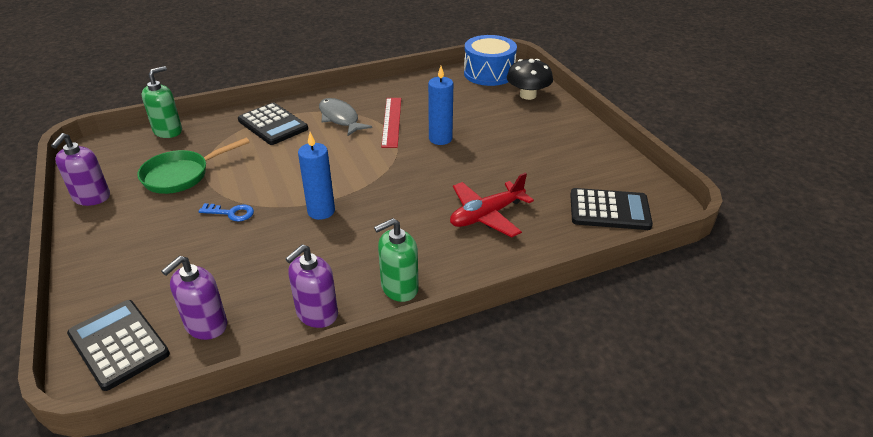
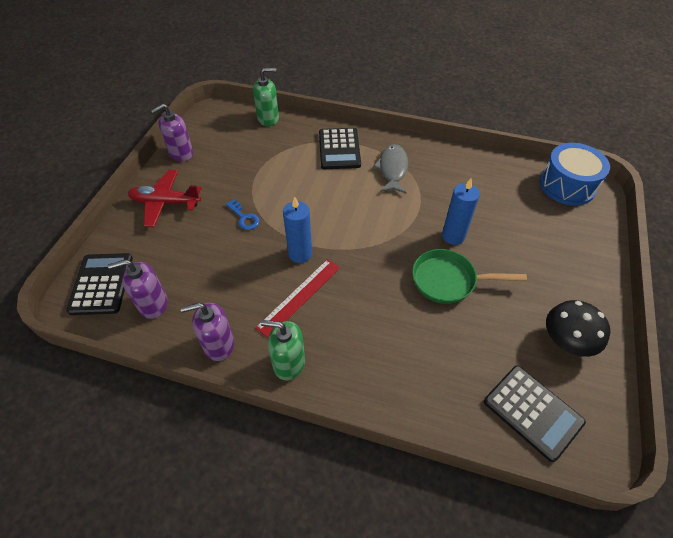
camera: 40 degrees right, 15 degrees up
(181, 175) = (243, 164): green pan -> green pan (448, 281)
(391, 121) = (429, 194): red ruler -> red ruler (299, 296)
(486, 215) = (416, 341): red plane -> red plane (165, 203)
(528, 95) = (582, 231): black mushroom -> black mushroom (567, 340)

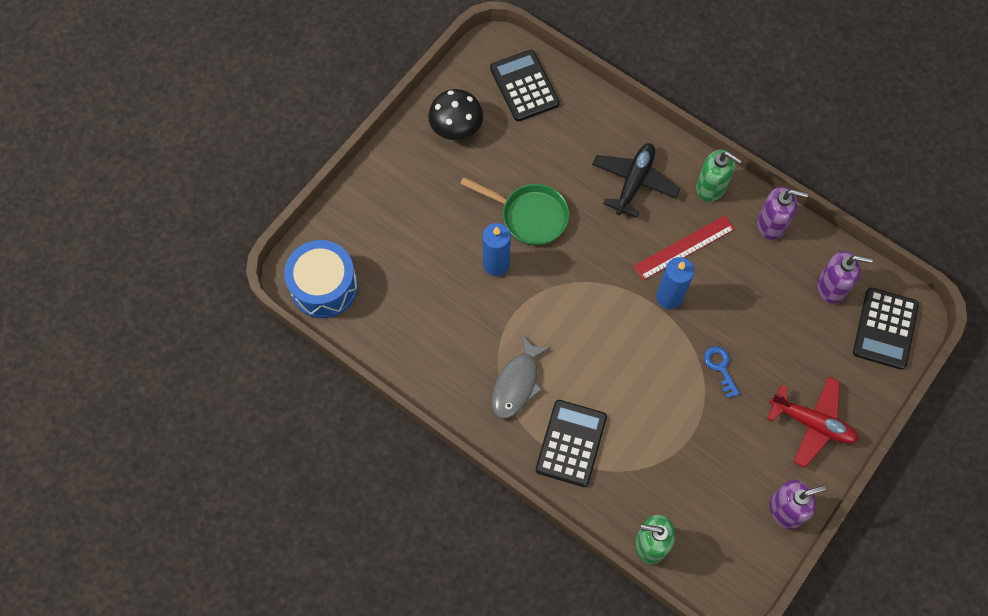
camera: 160 degrees left, 15 degrees up
(368, 342) = (634, 182): none -> black plane

